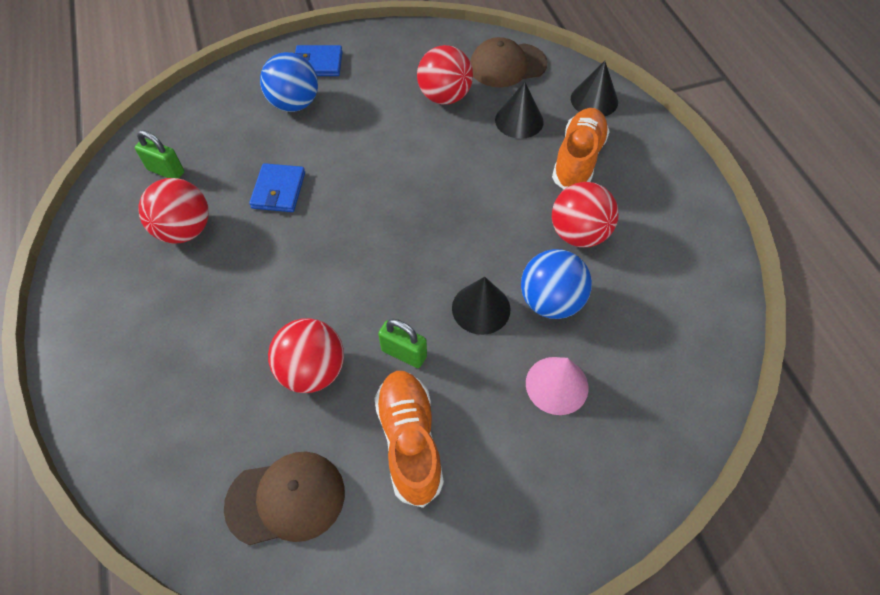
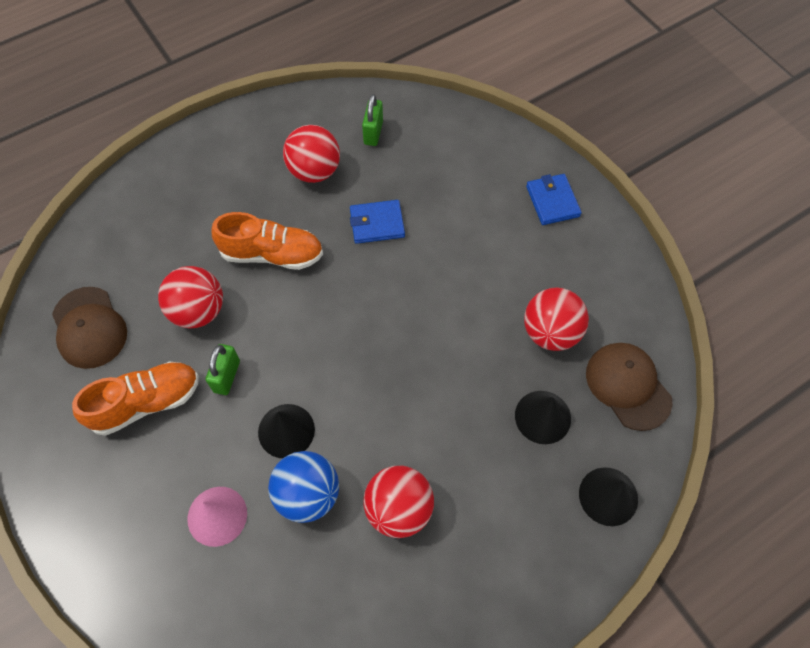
camera: 75 degrees right, 5 degrees up
(294, 104) = (488, 200): blue ball -> none
(578, 159) = (505, 492): orange shoe -> orange shoe (272, 254)

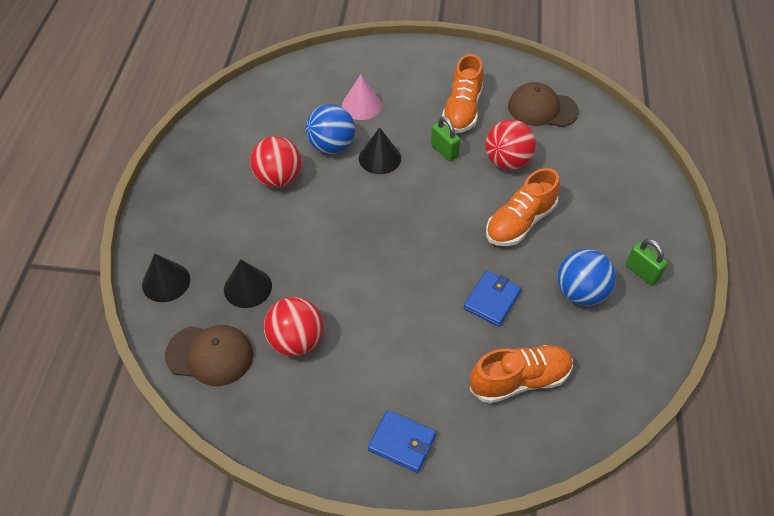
camera: 130 degrees right, 10 degrees down
(314, 171) = (580, 292): red ball -> blue ball
(373, 133) = (592, 360): green padlock -> green padlock (642, 272)
(433, 164) = (519, 380): none -> orange shoe

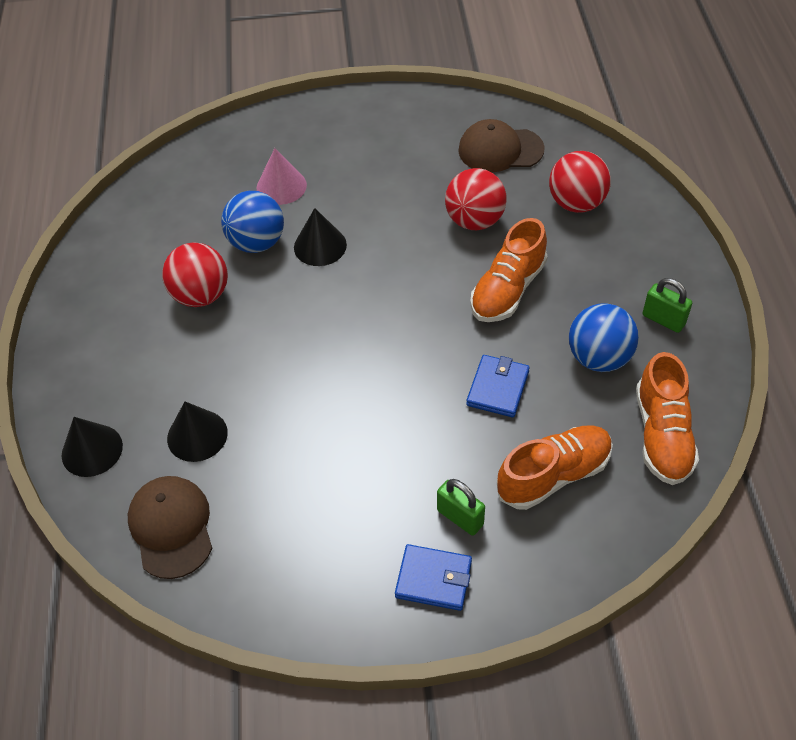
camera: 10 degrees left, 0 degrees up
(210, 355) = (171, 527): brown cap -> brown cap turned 105 degrees counterclockwise
(296, 341) = (274, 487): red ball -> red ball (576, 203)
(444, 151) = (396, 222): green padlock -> green padlock (460, 517)
(462, 110) = (405, 169): orange shoe -> orange shoe (662, 435)

